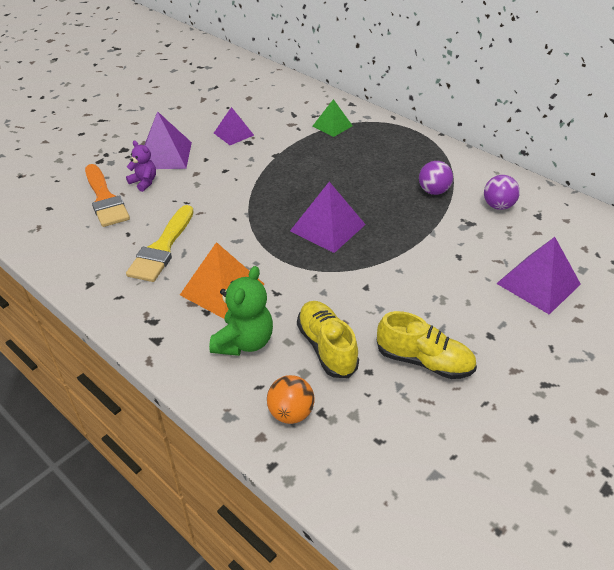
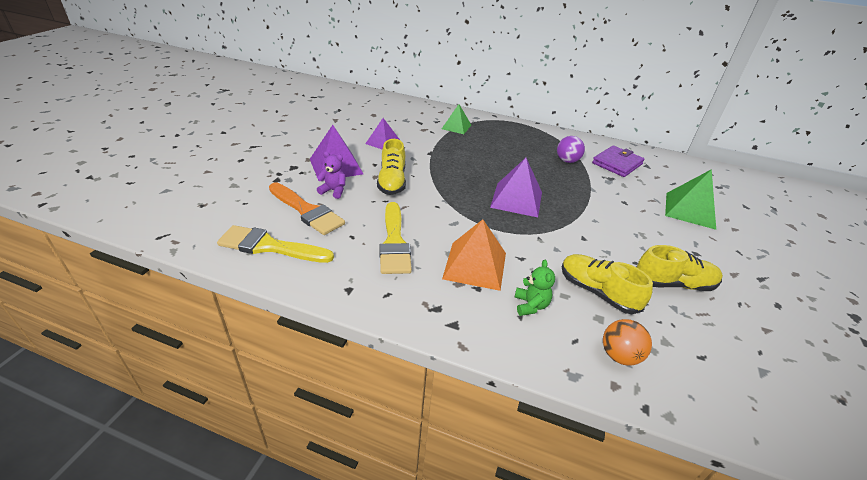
camera: 25 degrees left, 5 degrees down
(50, 228) = (269, 246): none -> yellow brush
(208, 182) = (392, 182): none -> yellow shoe
(244, 342) = (530, 305): green teddy bear -> green teddy bear, size x0.62
(498, 206) = (617, 164): purple ball -> purple wallet
(538, 283) = (690, 210): purple pyramid -> green pyramid

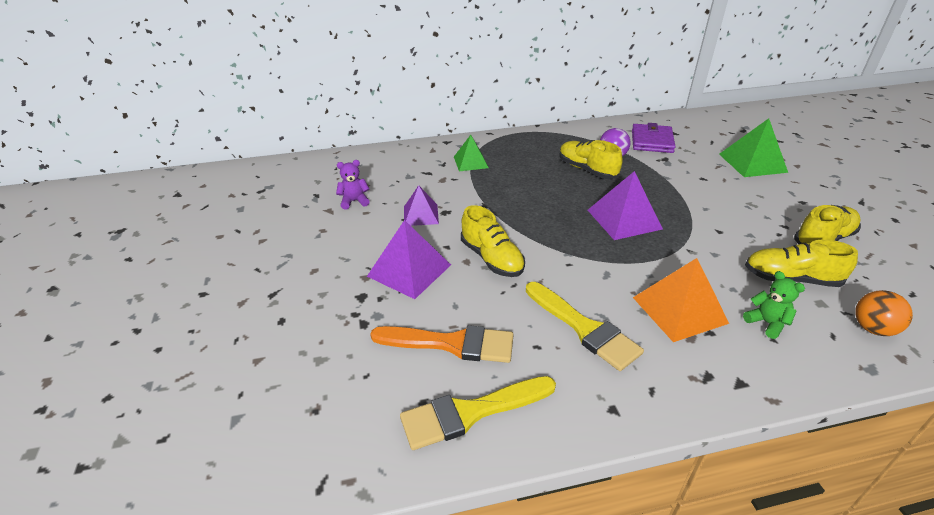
camera: 30 degrees left, 0 degrees up
(333, 191) = (447, 302): purple teddy bear -> purple teddy bear (354, 201)
(534, 161) = (587, 170): none -> yellow shoe

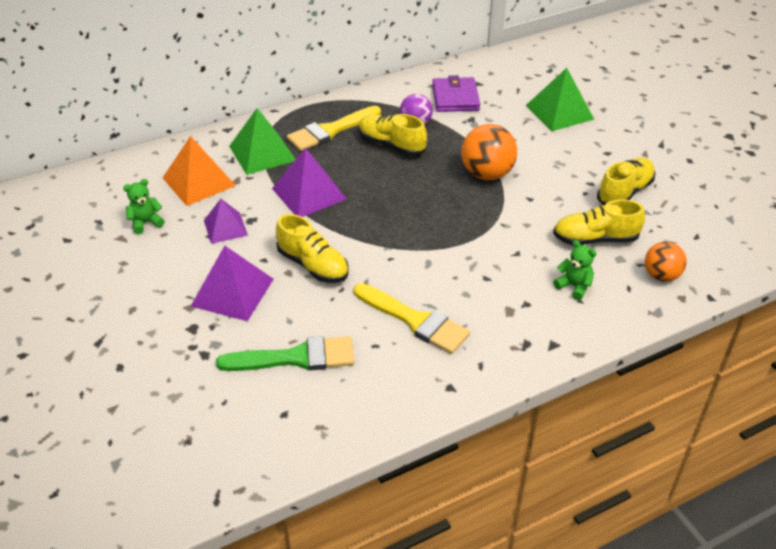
camera: 15 degrees left, 5 degrees up
(354, 201) = (146, 223): purple teddy bear -> green teddy bear
(452, 344) = (296, 358): orange brush -> green brush
(470, 162) = (262, 153): green pyramid -> green pyramid, size x1.55
(470, 412) = (329, 414): yellow brush -> yellow brush (330, 131)
(624, 219) = (437, 200): purple pyramid -> purple pyramid (309, 193)
(676, 204) = (487, 174): none -> orange ball
(679, 310) = (498, 287): orange pyramid -> orange pyramid (199, 181)

